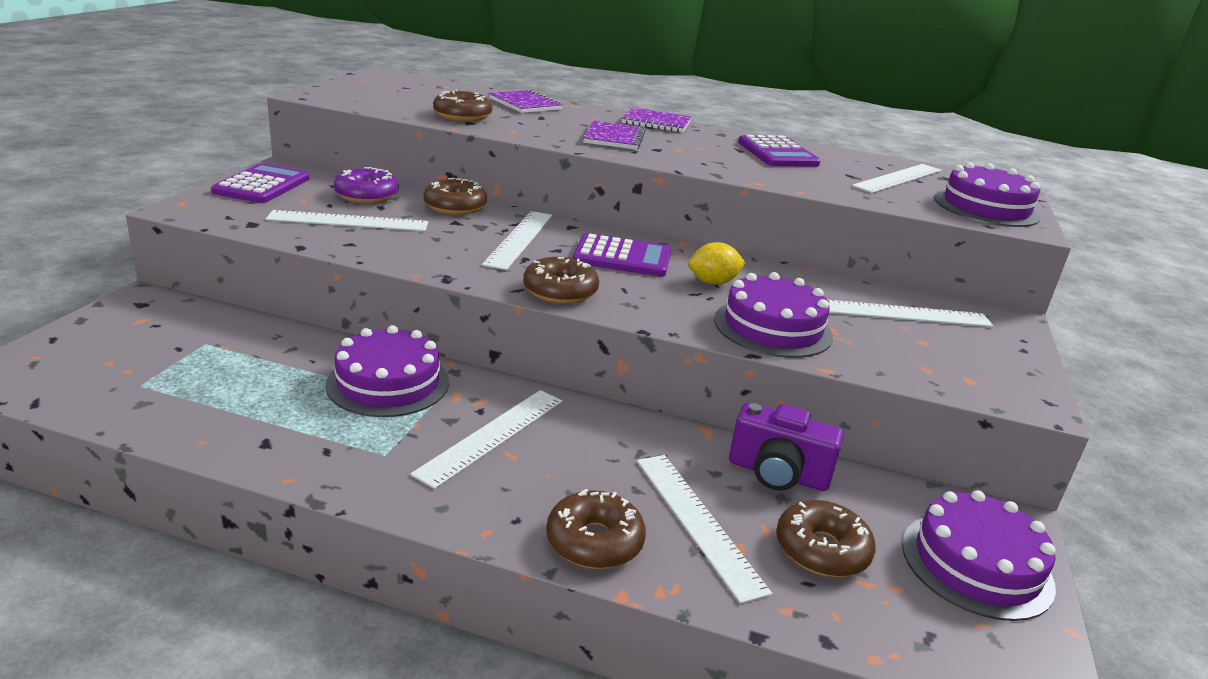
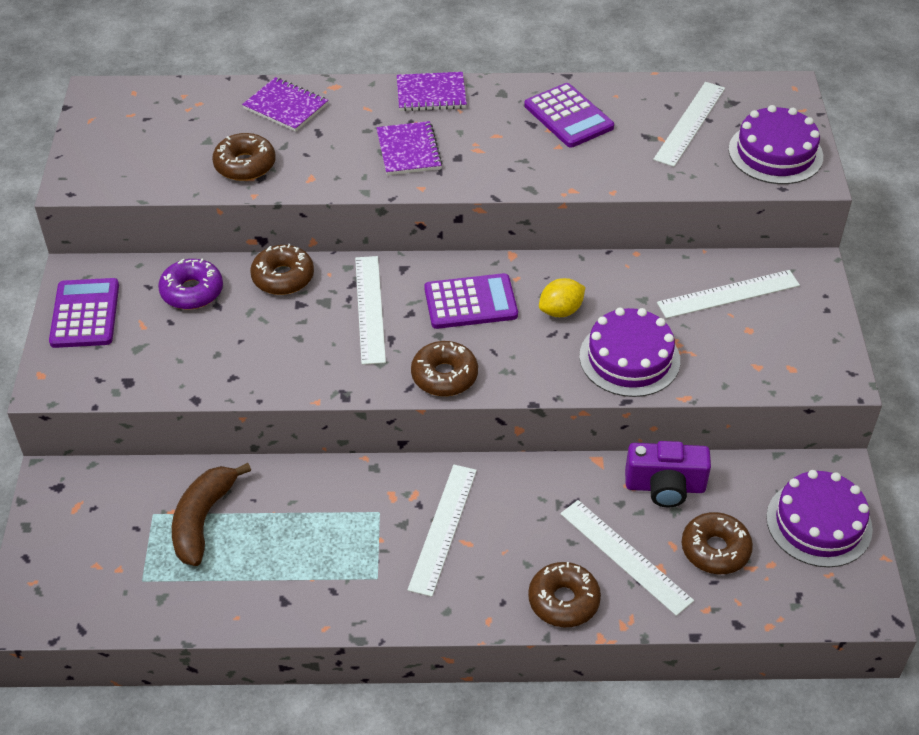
camera: 15 degrees left, 20 degrees up
(248, 360) = (203, 520): none -> brown banana
(348, 221) = (206, 342): white ruler -> none
(388, 383) = (331, 502): purple cake -> none

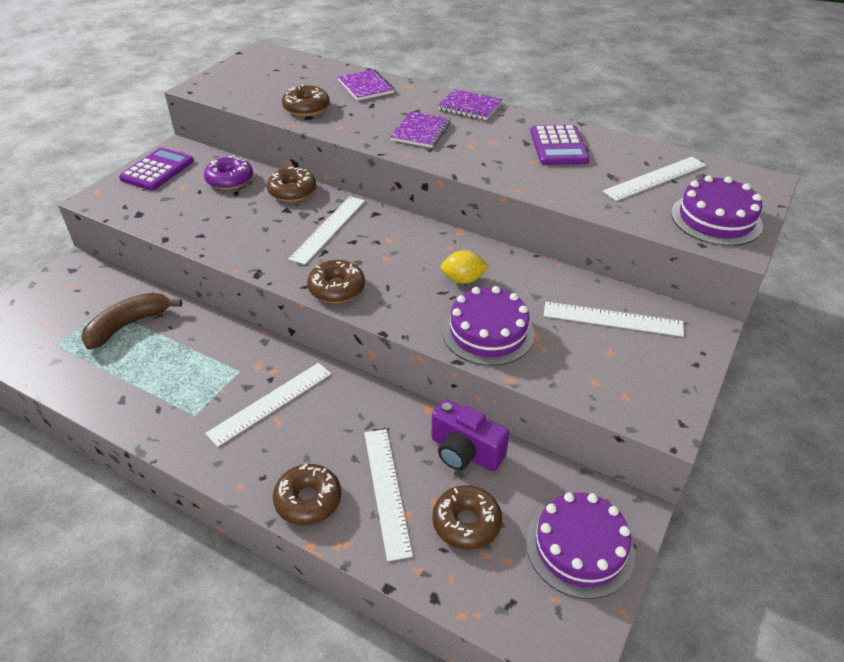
camera: 30 degrees right, 5 degrees down
(470, 302) = (401, 250): purple calculator -> none

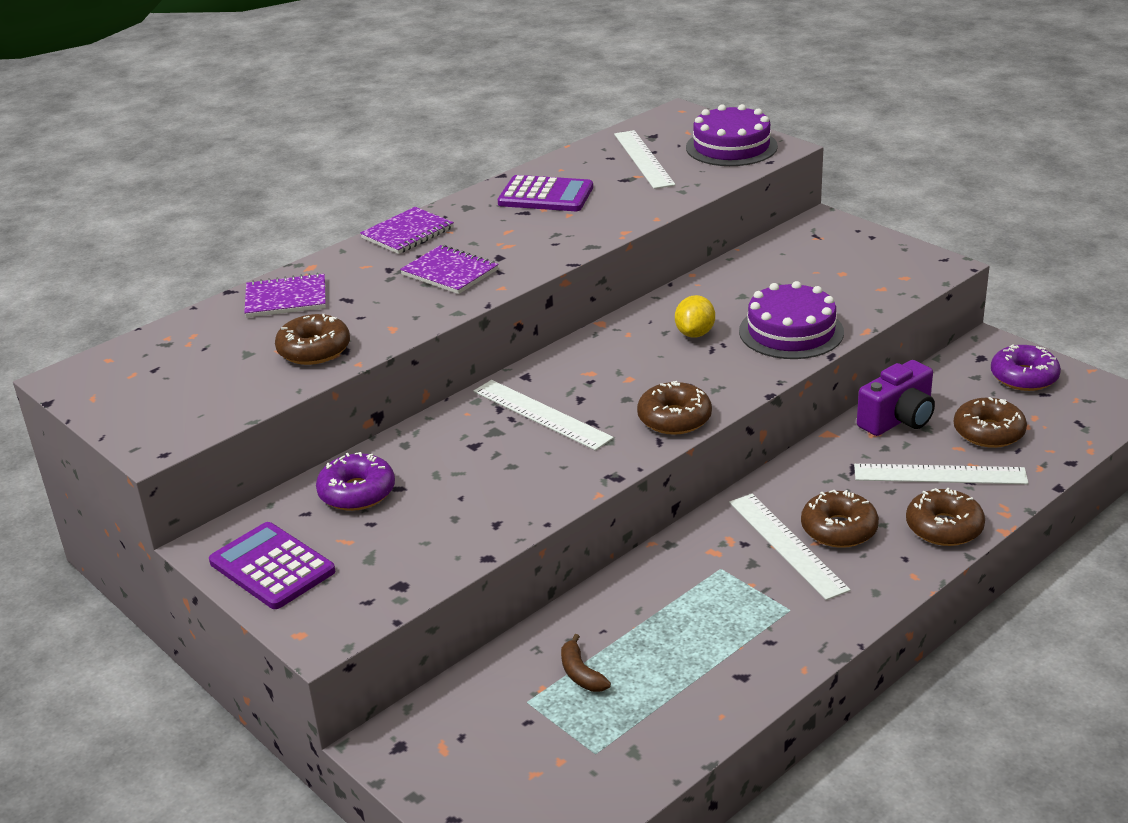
camera: 70 degrees left, 10 degrees down
(128, 325) = (581, 673): brown banana -> brown banana, size x0.52
(292, 191) = (428, 437): brown donut -> brown donut (839, 529)
(579, 547) = (1024, 377): purple cake -> purple donut
(612, 319) = (795, 262): white ruler -> none

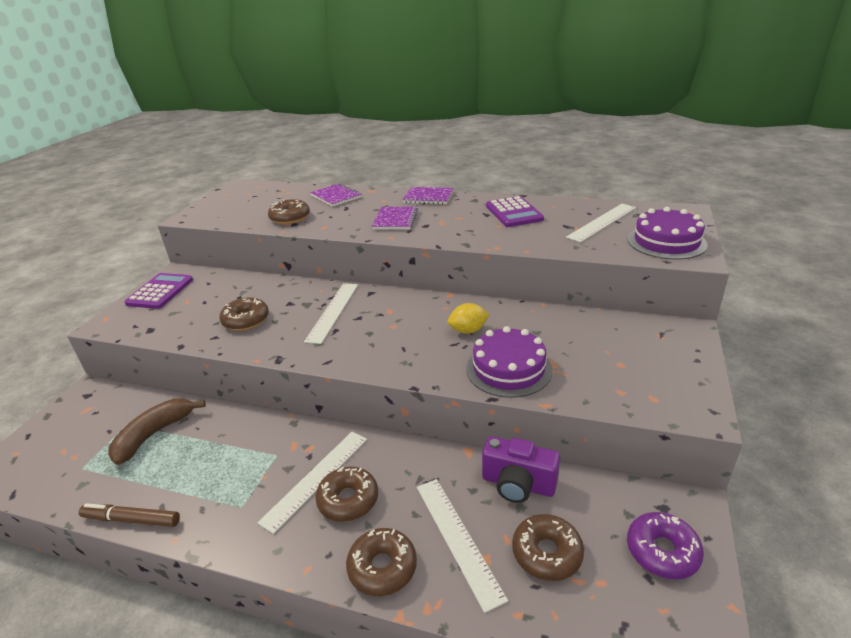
camera: 60 degrees right, 0 degrees up
(357, 492) = (230, 288): purple donut -> none
(581, 673) = (154, 434): brown banana -> brown banana, size x1.91
(674, 418) = (357, 358): brown donut -> brown donut (246, 320)
(743, 704) = (131, 520): none -> brown marker

